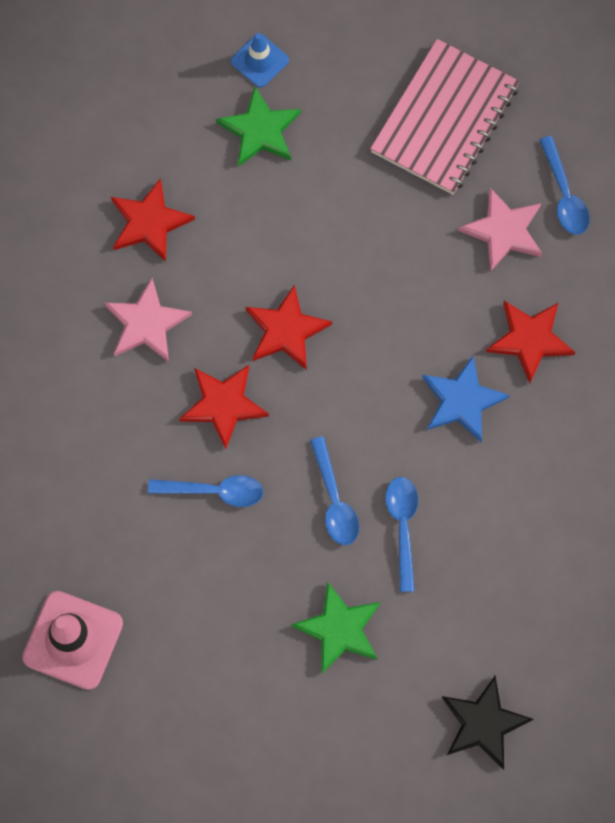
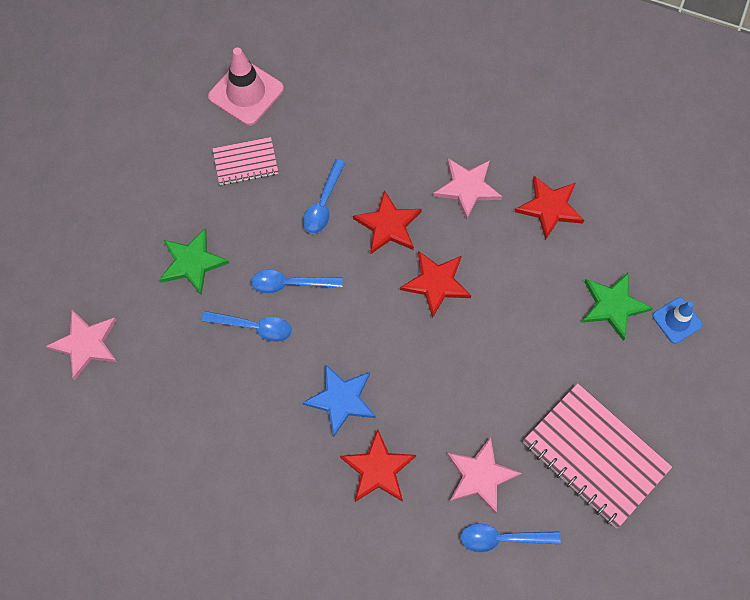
camera: 105 degrees right, 5 degrees down
(179, 607) = (245, 162): none -> pink notebook
(483, 723) = (86, 344): black star -> pink star

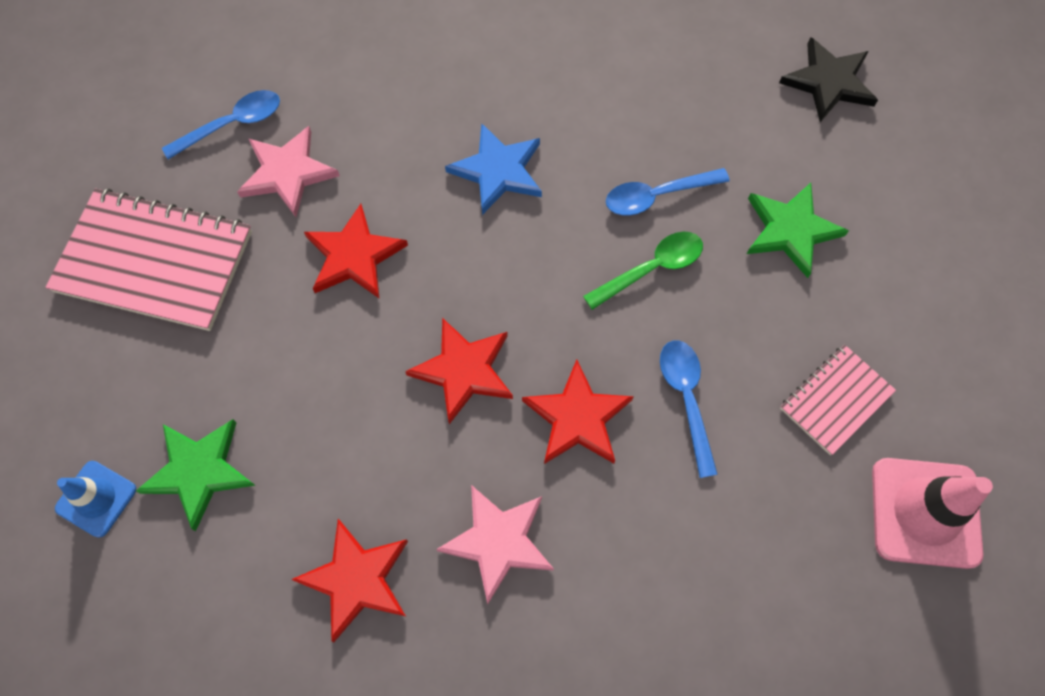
camera: 150 degrees right, 0 degrees up
(86, 344) = (829, 82): pink star -> black star
(290, 284) = (651, 269): blue spoon -> green spoon
(378, 469) = (410, 123): red star -> red star (354, 256)

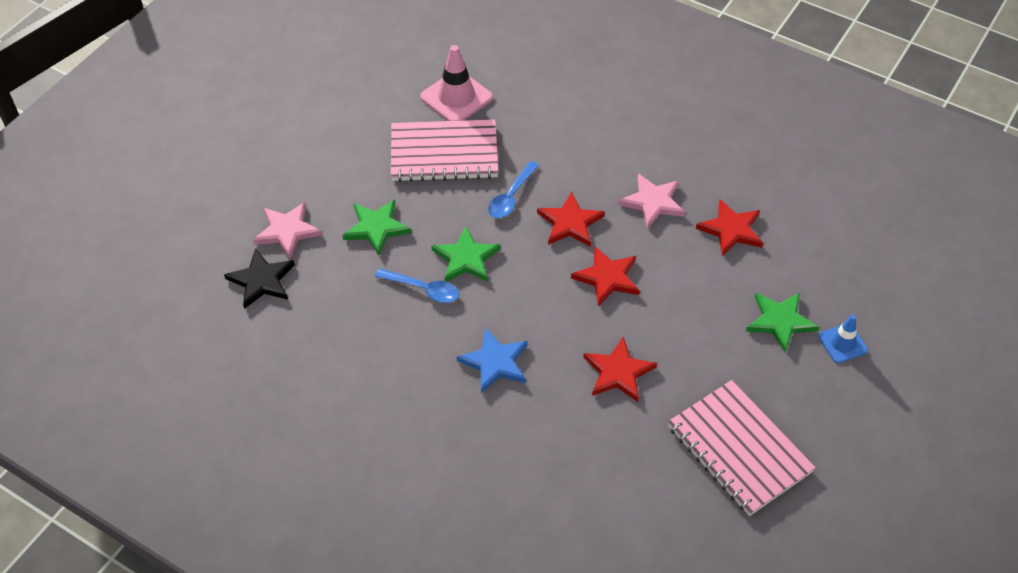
camera: 140 degrees left, 15 degrees down
(232, 125) = (632, 507): blue spoon -> none
(287, 173) = (620, 449): pink star -> pink star (287, 231)
(651, 269) = (466, 258): green spoon -> green star
(836, 400) = (444, 153): pink notebook -> pink notebook, size x1.84

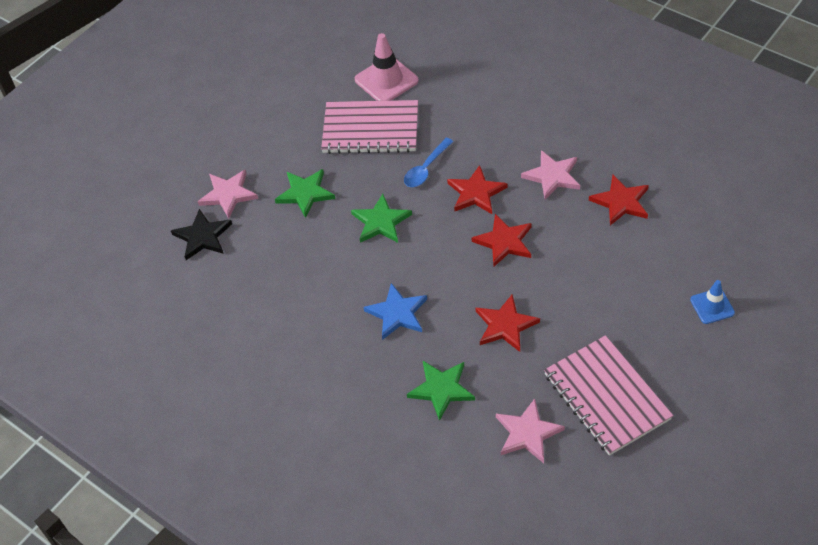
camera: 10 degrees right, 0 degrees up
(423, 289) = (340, 248): blue spoon -> none
(656, 494) = (527, 433): none -> pink star
(780, 321) = (656, 285): green star -> green star (441, 389)

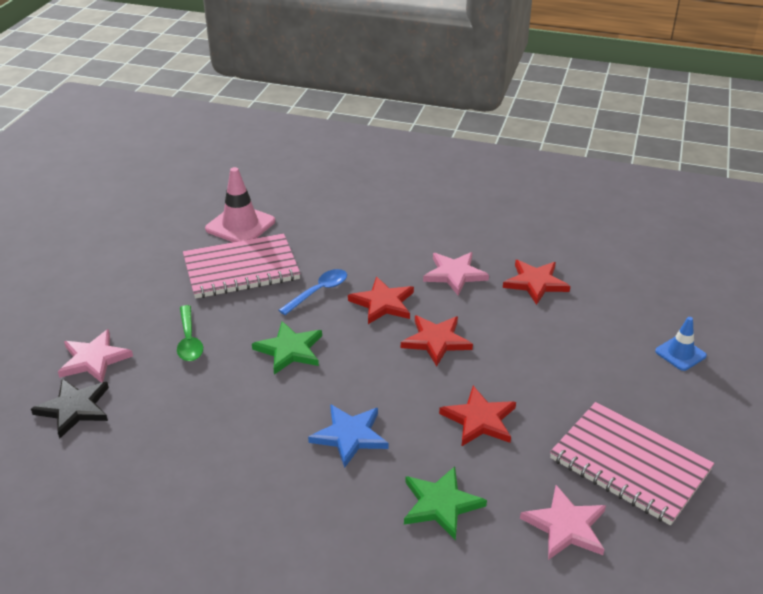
camera: 25 degrees left, 15 degrees down
(305, 193) = (189, 340): green star -> green spoon
(426, 168) = (318, 292): blue spoon -> blue spoon turned 150 degrees counterclockwise

